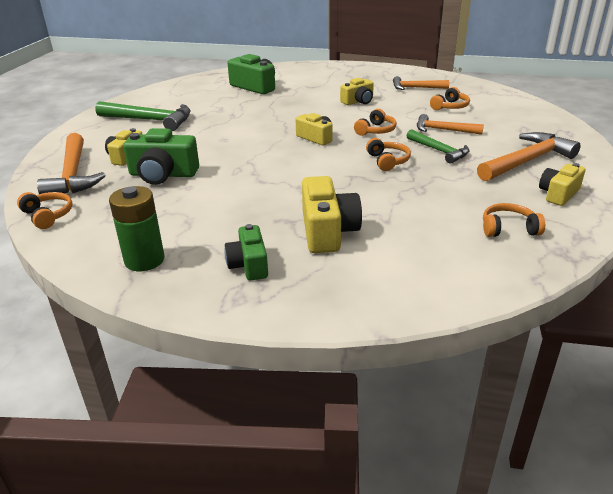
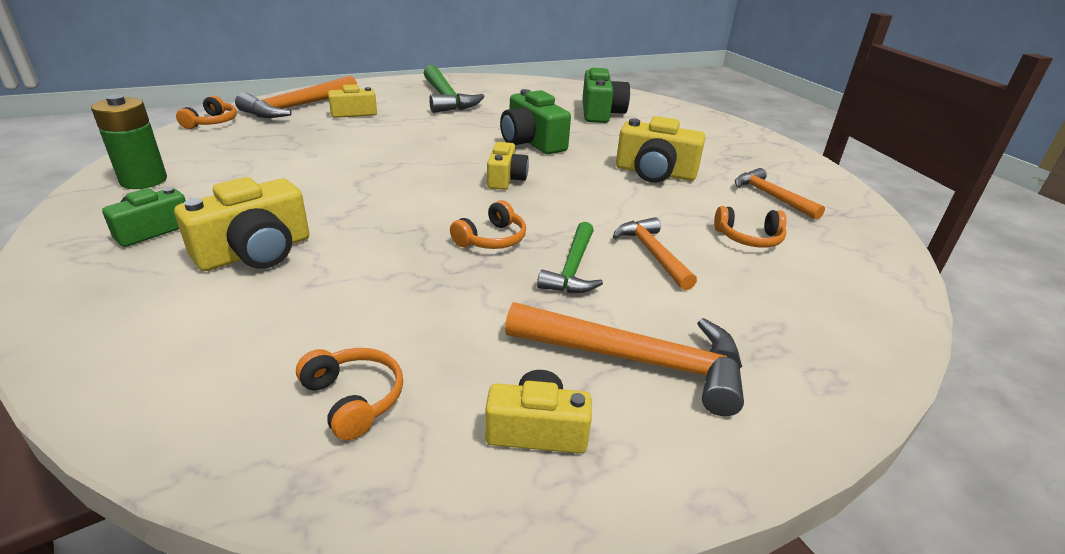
camera: 50 degrees right, 0 degrees up
(163, 174) = (329, 137): green camera -> green camera (532, 142)
(358, 101) = (655, 173): yellow camera -> yellow camera, size x1.56
(376, 130) = (578, 207): orange headphones -> none

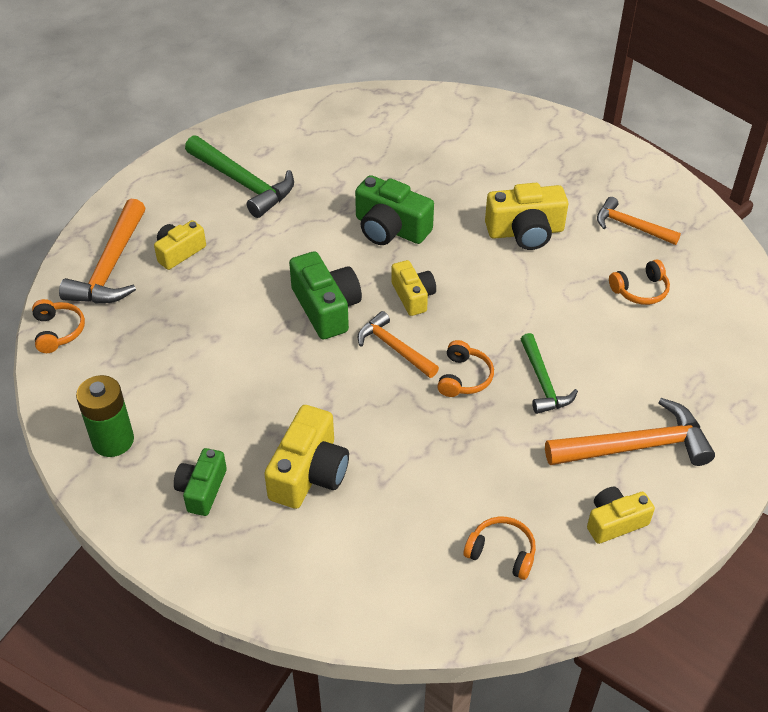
camera: 25 degrees left, 15 degrees up
(600, 113) = (414, 146): green camera -> green camera (326, 308)
(652, 253) = (585, 340): orange hammer -> orange hammer (394, 348)

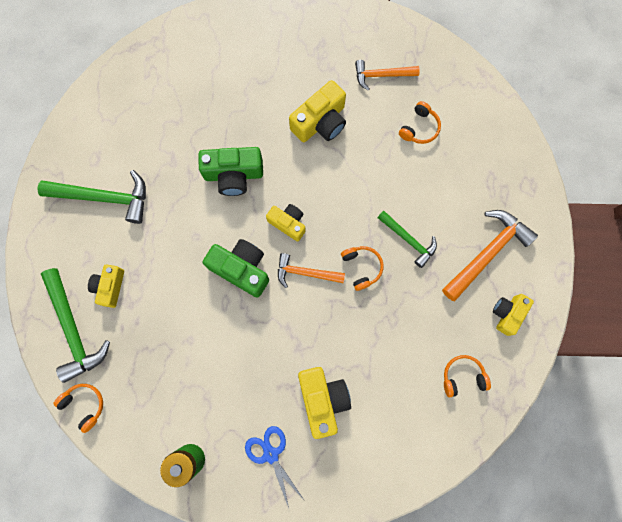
camera: 35 degrees left, 30 degrees up
(111, 267) = (74, 330): orange hammer -> green hammer
(202, 490) = (270, 454): green camera -> blue scissors

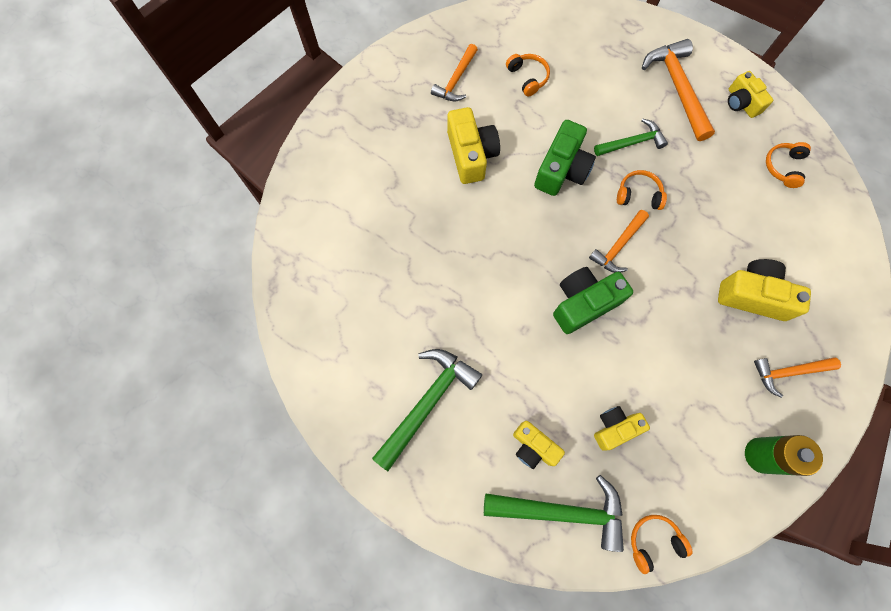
camera: 60 degrees left, 5 degrees down
(233, 175) = (479, 260): green camera -> green camera (561, 169)
(270, 454) = (788, 372): blue scissors -> orange hammer
(288, 223) = (559, 236): yellow camera -> yellow camera (615, 428)

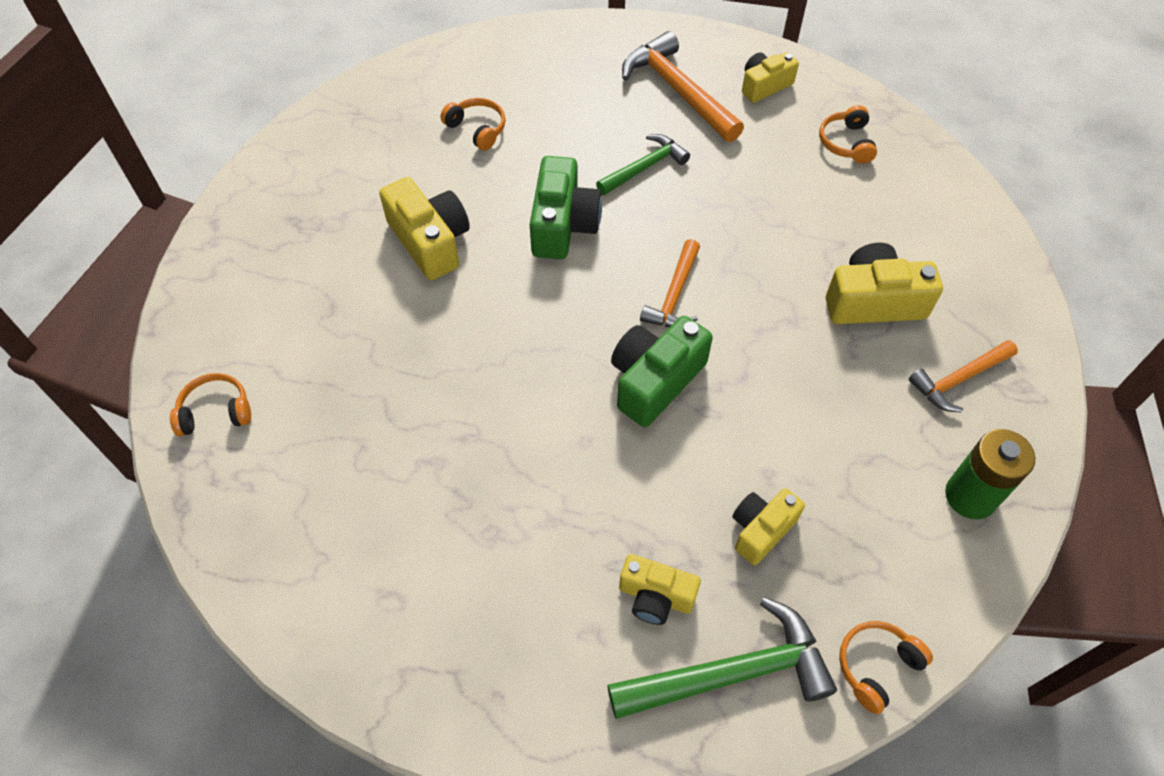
camera: 20 degrees left, 15 degrees down
(428, 402) = (476, 589): green hammer -> none
(456, 80) = (378, 158): orange hammer -> none
(638, 195) = (677, 226): orange headphones -> orange headphones (215, 412)
(741, 103) = (764, 86): yellow camera -> yellow camera turned 105 degrees clockwise

